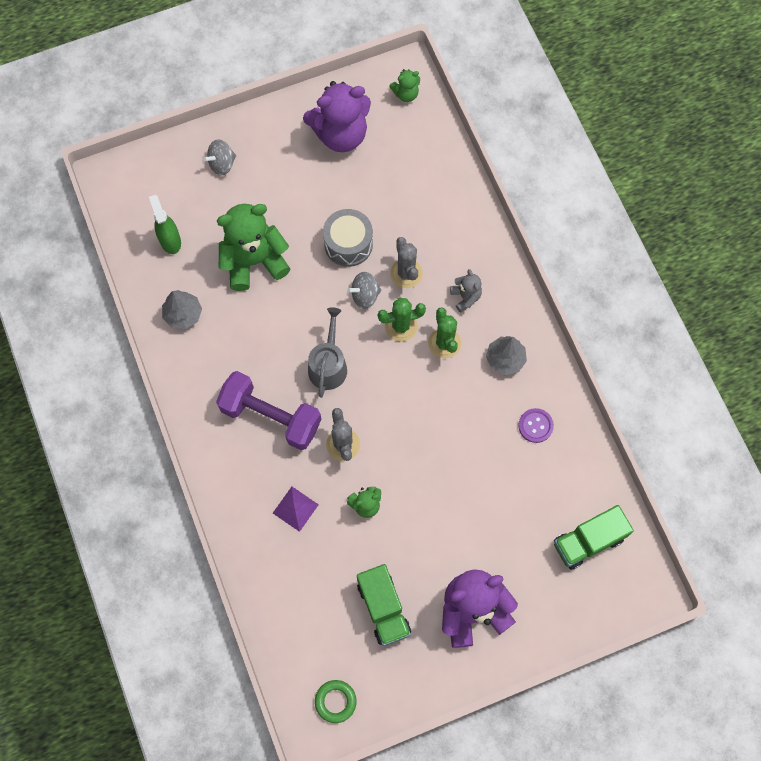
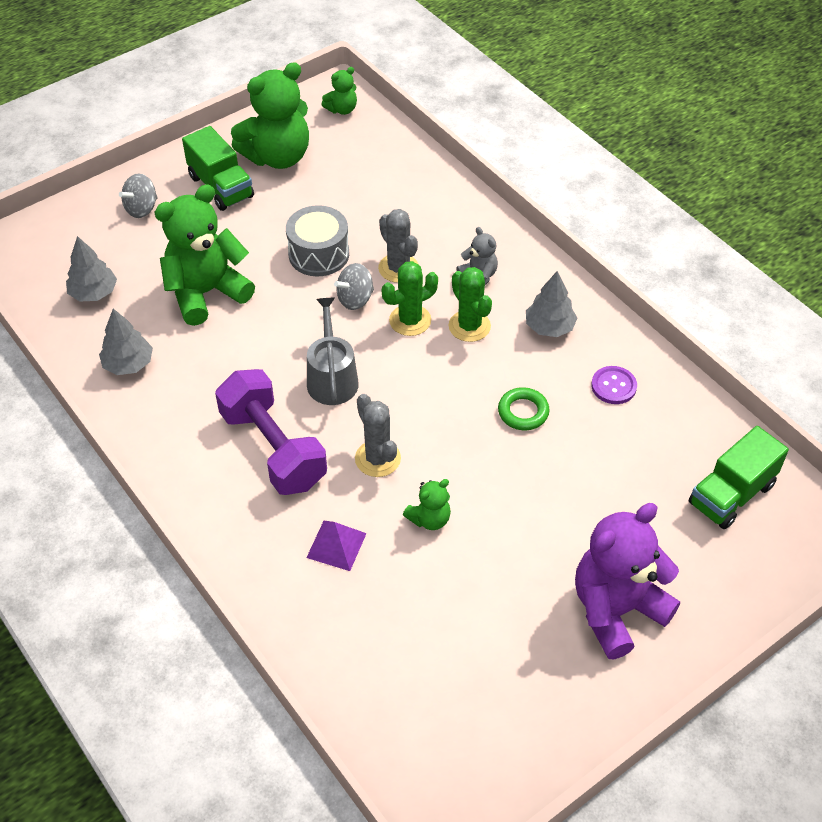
camera: 15 degrees left, 20 degrees down
(170, 240) = (94, 293): green spray bottle -> grey tree
(271, 417) = (273, 449): purple dumbbell -> purple dumbbell turned 45 degrees clockwise
(335, 701) = (467, 774): green ring -> green ring (523, 412)
(340, 134) = (278, 157): purple teddy bear -> green teddy bear
(383, 608) = (495, 636): green truck -> green truck (221, 187)

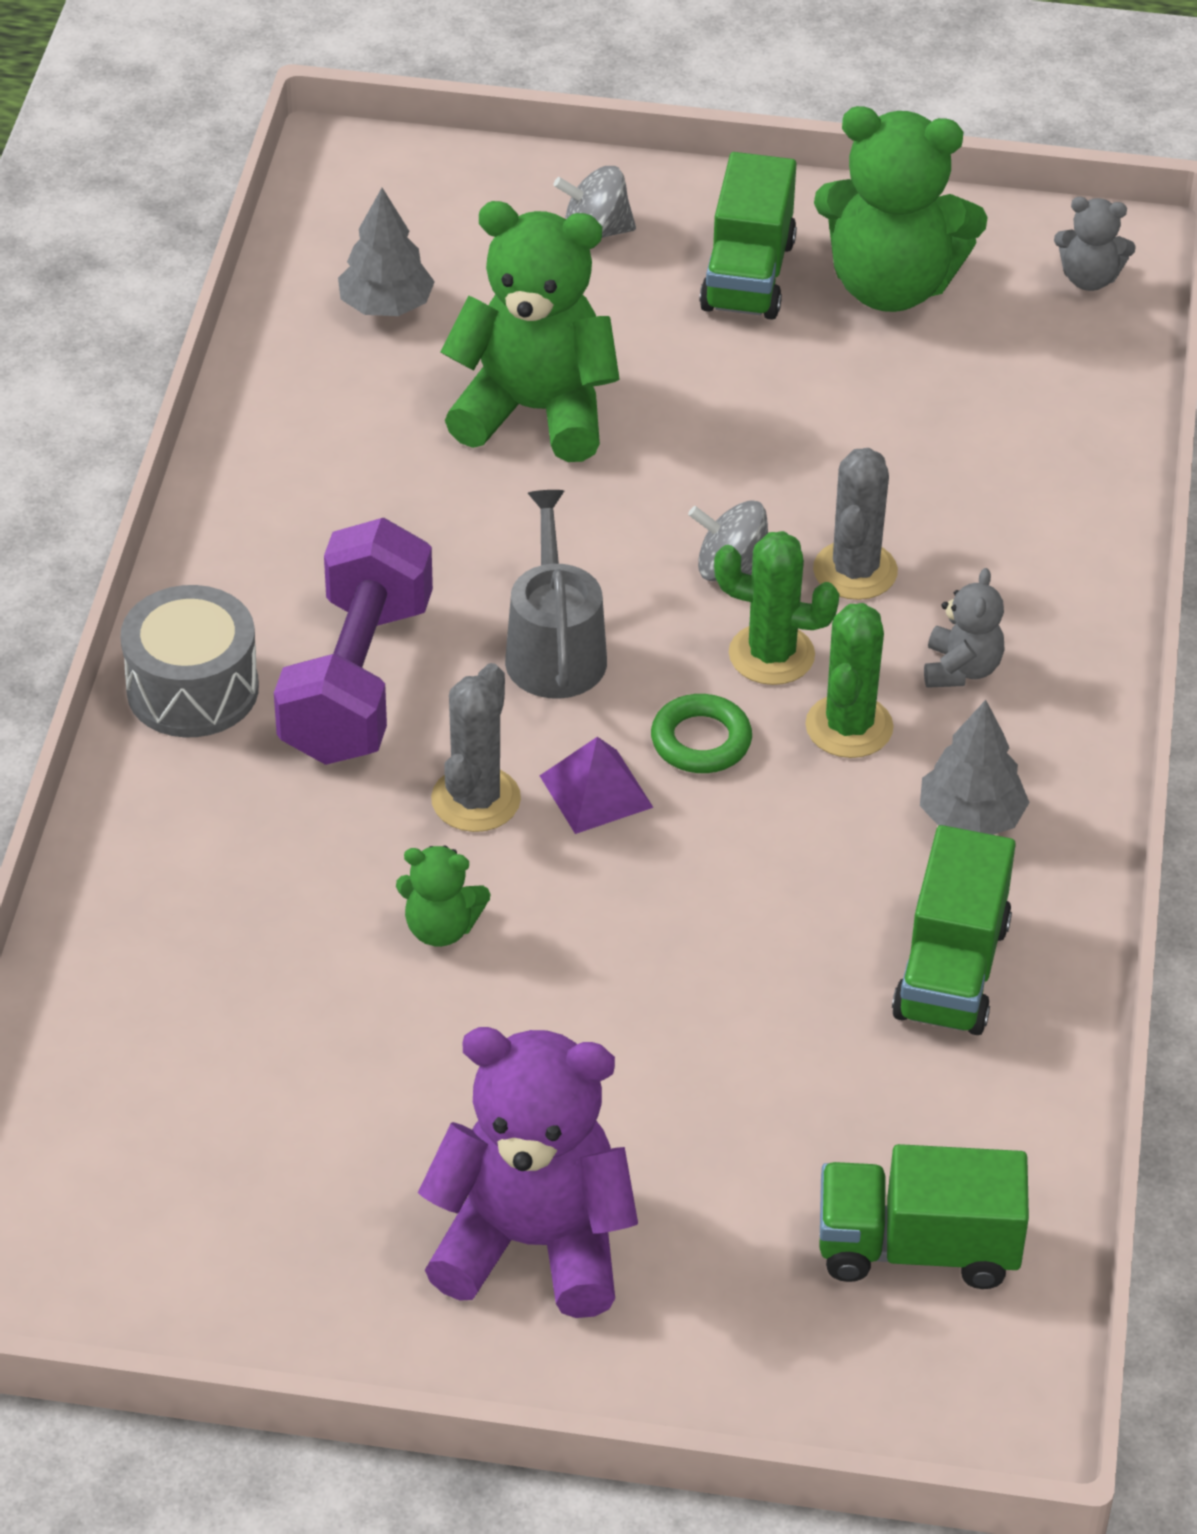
camera: 45 degrees right, 5 degrees down
(128, 364) = (313, 433): grey tree -> none
(319, 254) = (763, 468): grey drum -> grey drum (192, 689)
(332, 378) = (554, 650): grey watering can -> grey watering can turned 45 degrees counterclockwise
(336, 545) = (279, 862): purple pyramid -> purple pyramid (596, 791)
(342, 109) = (1089, 279): green teddy bear -> grey teddy bear
(523, 412) = (763, 899): green ring -> green ring (701, 741)
(613, 386) = (951, 970): purple button -> green truck

